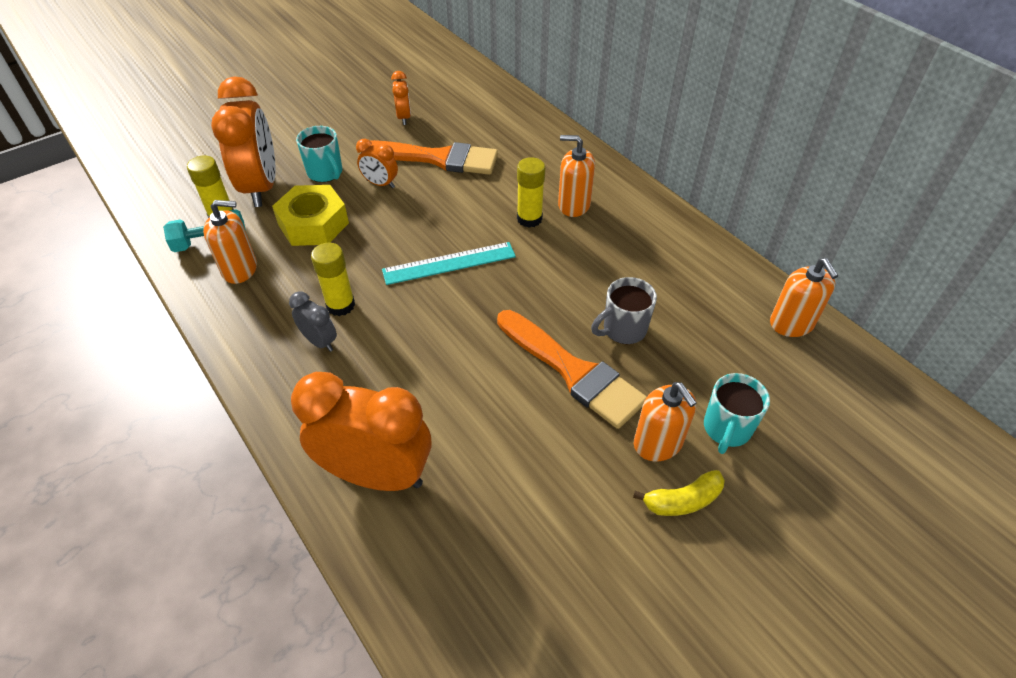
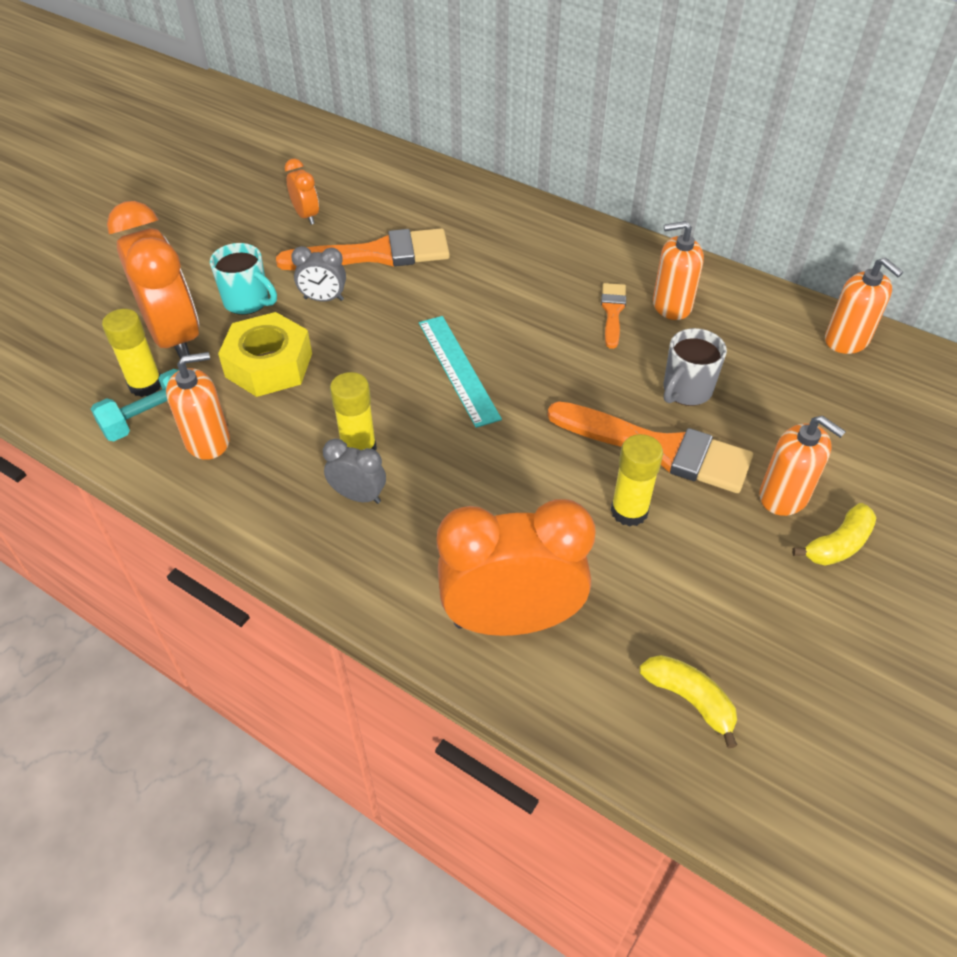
camera: 20 degrees left, 0 degrees up
(380, 184) = (323, 299): orange clock -> grey clock
(449, 263) = (458, 369): turquoise ruler -> turquoise ruler turned 75 degrees counterclockwise
(479, 589) = (689, 699): none -> yellow banana
(529, 219) = (520, 298): yellow glue stick -> yellow glue stick (629, 511)
(574, 205) = (560, 271): orange soap dispenser -> orange soap dispenser (671, 305)
(598, 248) = (612, 312): none -> orange brush
(726, 429) = (841, 462): turquoise mug -> none

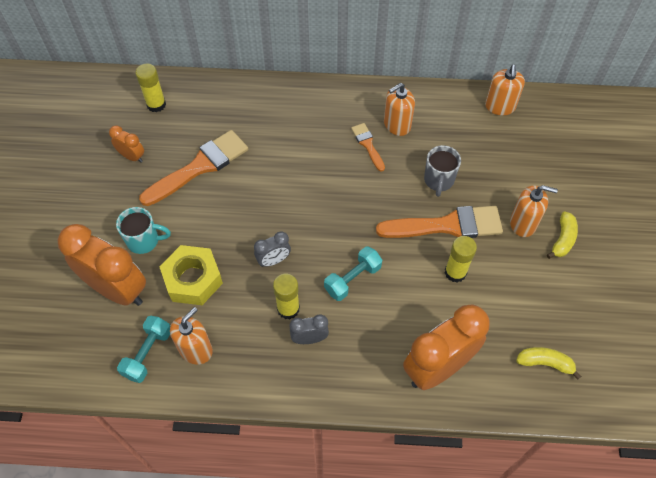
camera: 30 degrees left, 10 degrees up
(145, 385) = (126, 332): yellow glue stick -> yellow glue stick (156, 104)
(323, 299) = (191, 216): grey clock -> grey clock (273, 260)
(458, 369) = (307, 227): turquoise ruler -> none
(472, 453) = (352, 279): none -> turquoise dumbbell
(846, 340) = (500, 106): orange soap dispenser -> orange soap dispenser turned 75 degrees clockwise

